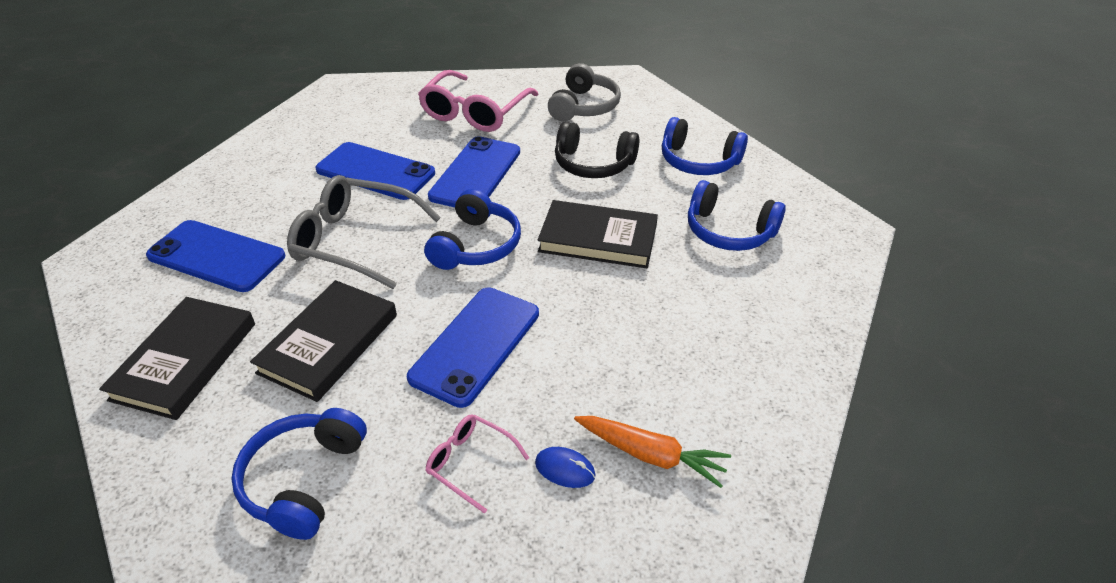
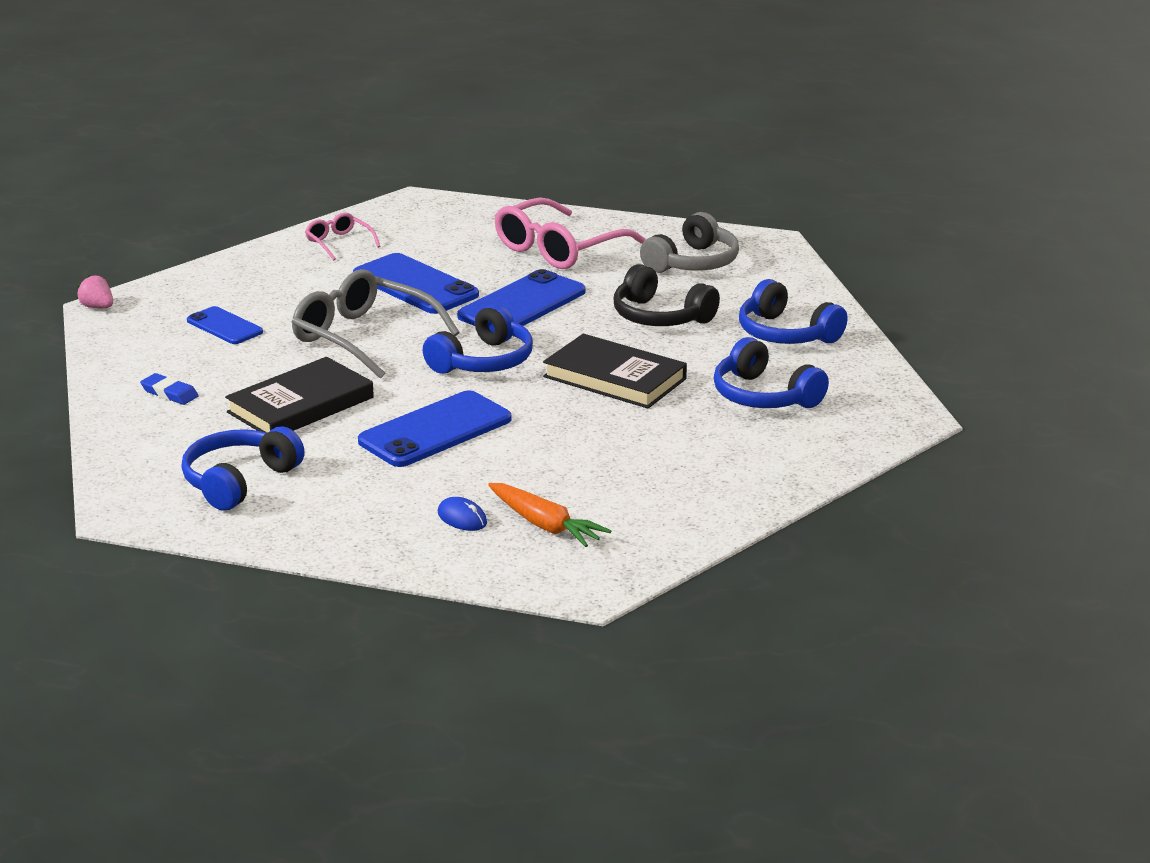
camera: 20 degrees right, 15 degrees down
(79, 259) = (97, 307): none -> pink strawberry
(185, 360) = (169, 393): black book -> blue eraser
(217, 256) = (224, 326): blue phone -> blue phone, size x0.59
(470, 463) = (383, 499): pink glasses -> pink glasses (339, 243)

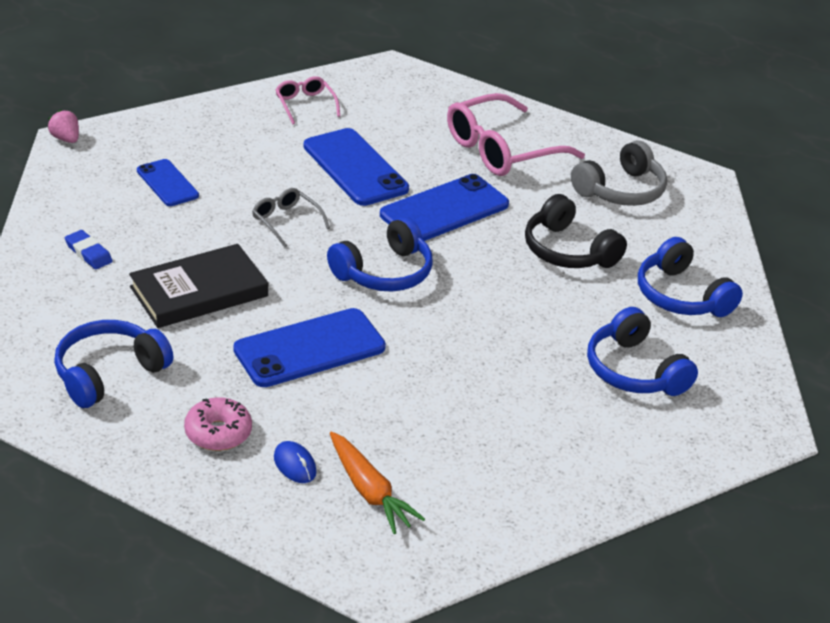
camera: 10 degrees right, 10 degrees up
(364, 337) = (286, 221): grey glasses -> grey glasses, size x0.50
(373, 507) = (218, 433): none -> pink donut
(614, 378) = (499, 318): black book -> none

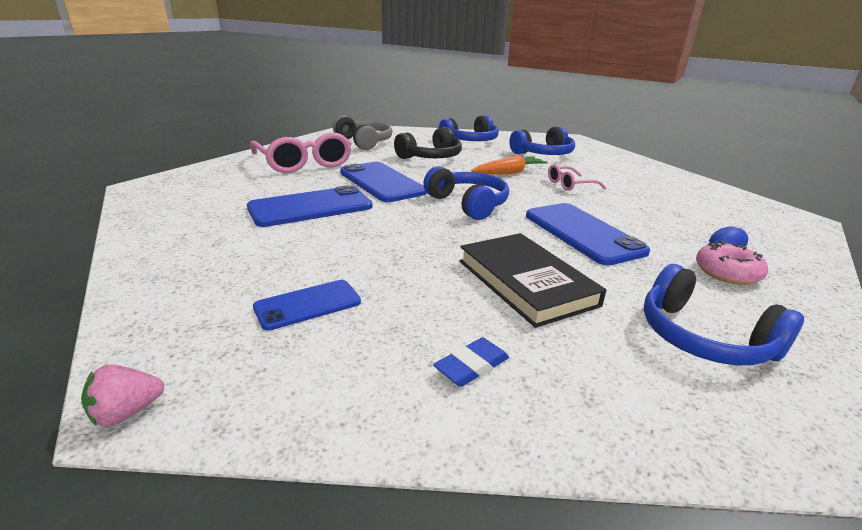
camera: 85 degrees left, 10 degrees down
(286, 221) = (396, 237): grey glasses -> none
(305, 105) = (179, 223): pink glasses -> pink glasses (570, 185)
(369, 491) = (723, 219): orange carrot -> orange carrot (509, 173)

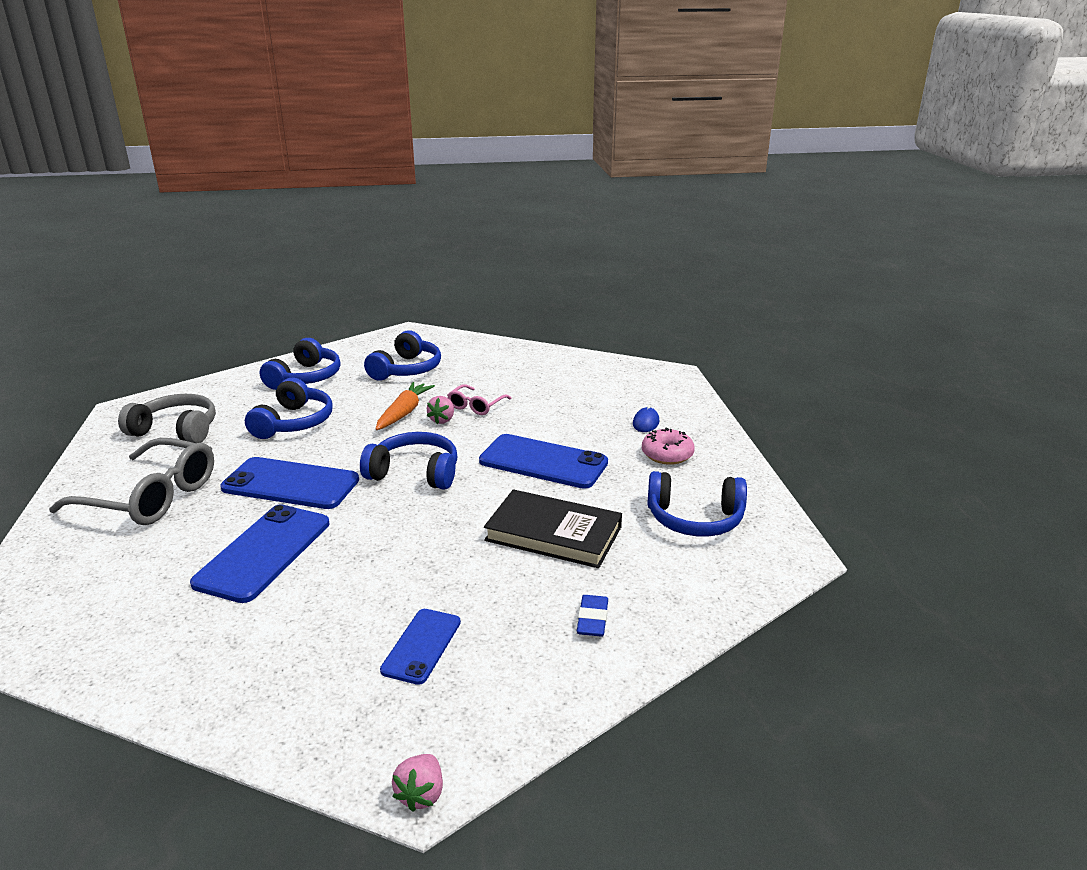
camera: 40 degrees left, 0 degrees up
(304, 163) = (150, 497): pink glasses -> grey glasses
(431, 157) = (294, 422): black headphones -> blue headphones
(531, 184) = (442, 420): none -> pink strawberry

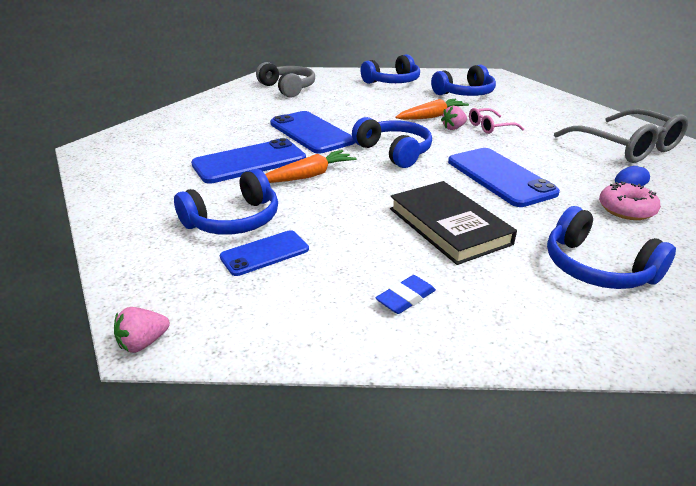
camera: 40 degrees right, 5 degrees up
(150, 497) = (233, 114): grey glasses -> grey glasses (626, 146)
(294, 422) = (355, 102): blue headphones -> blue headphones (234, 220)
(358, 539) = (309, 175): none -> orange carrot

